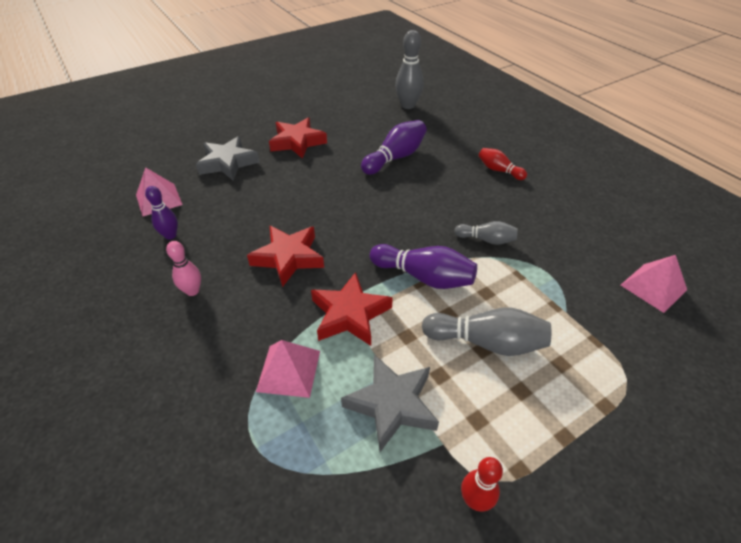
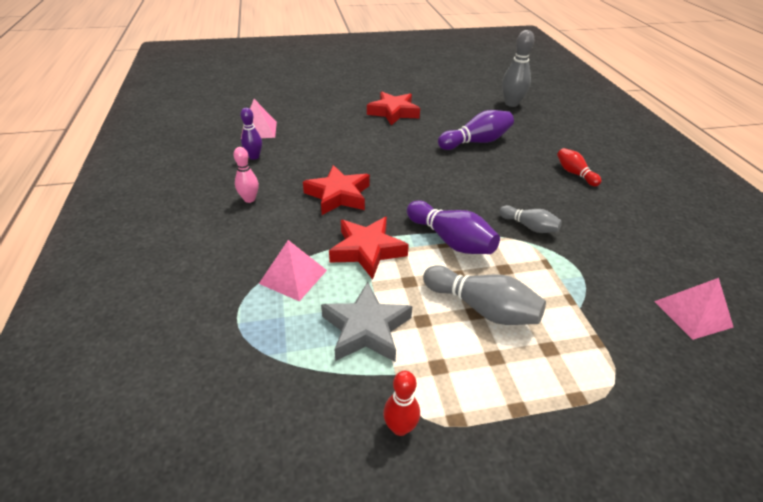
camera: 20 degrees right, 5 degrees down
(228, 163) = (327, 116): grey star -> none

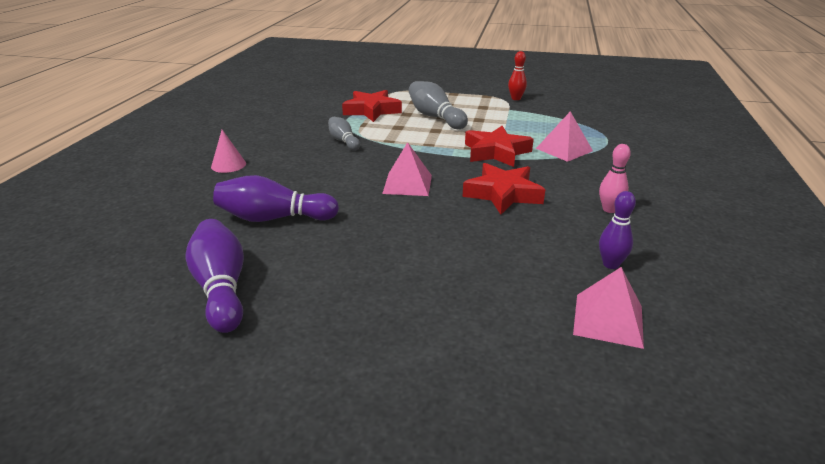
camera: 155 degrees left, 10 degrees down
(366, 329) = (518, 122): grey star -> none
(393, 112) = (332, 302): red star -> red star (372, 110)
(451, 240) = (420, 145): purple bowling pin -> purple bowling pin (221, 288)
(511, 104) = (106, 271): grey bowling pin -> none
(574, 173) = (228, 165): red bowling pin -> pink cone
(693, 314) = (312, 97): pink pyramid -> pink pyramid (407, 184)

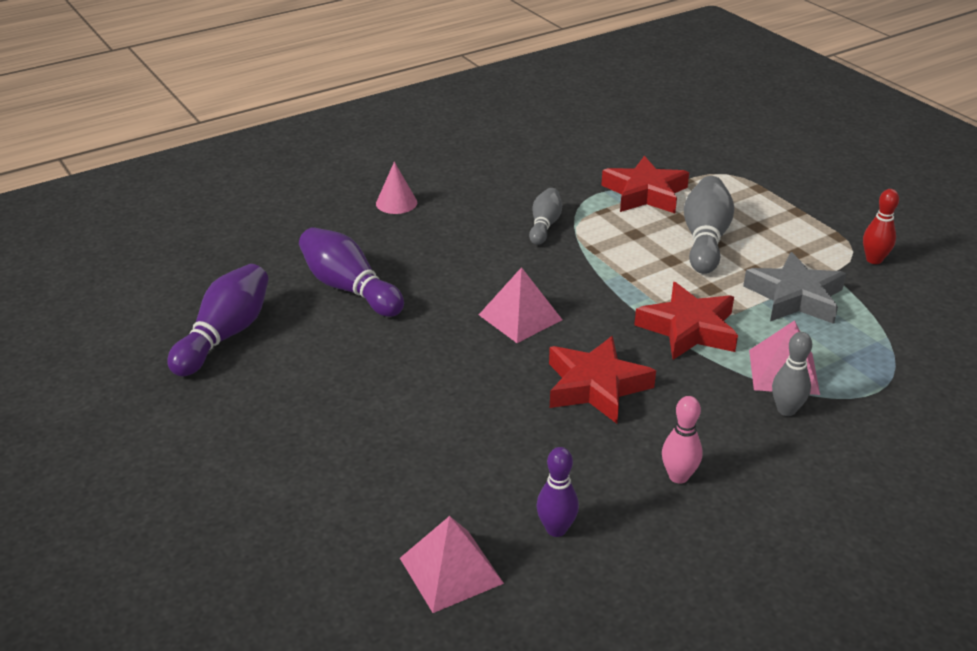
camera: 45 degrees right, 5 degrees up
(513, 122) = (795, 297): none -> grey star
(593, 162) = (786, 410): none -> grey bowling pin

